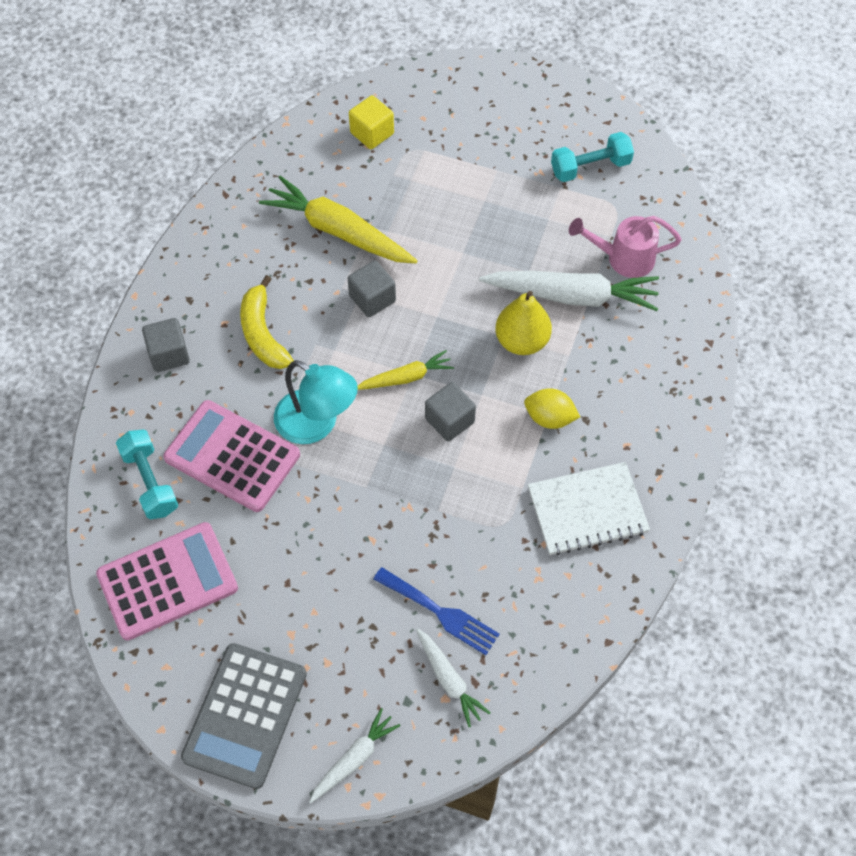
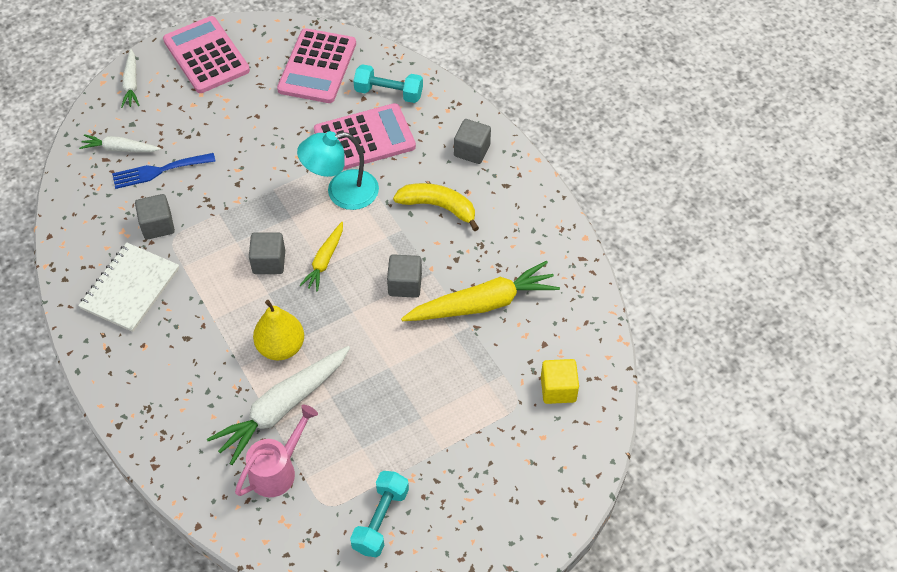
camera: 130 degrees right, 5 degrees down
(245, 715) = (206, 55): grey calculator -> pink calculator
(502, 551) = (157, 225): none -> grey cube
(549, 418) = (210, 318): yellow lemon -> none

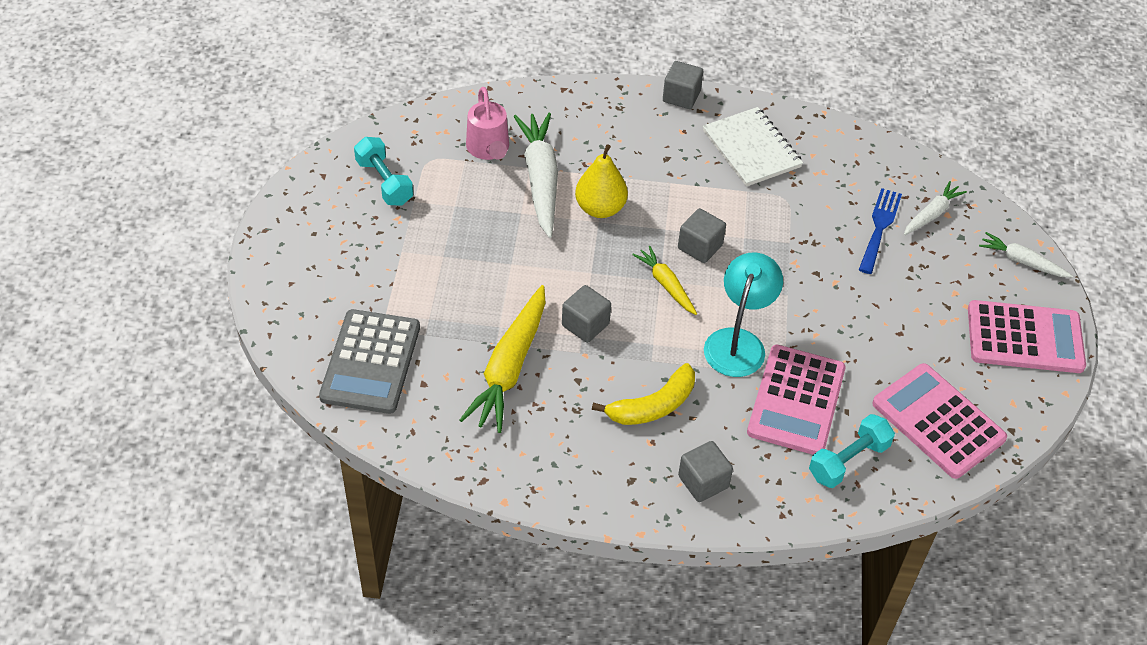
camera: 125 degrees right, 5 degrees down
(157, 225) = (810, 196): grey cube -> grey cube (681, 96)
(558, 389) = (370, 362): yellow cube -> grey calculator

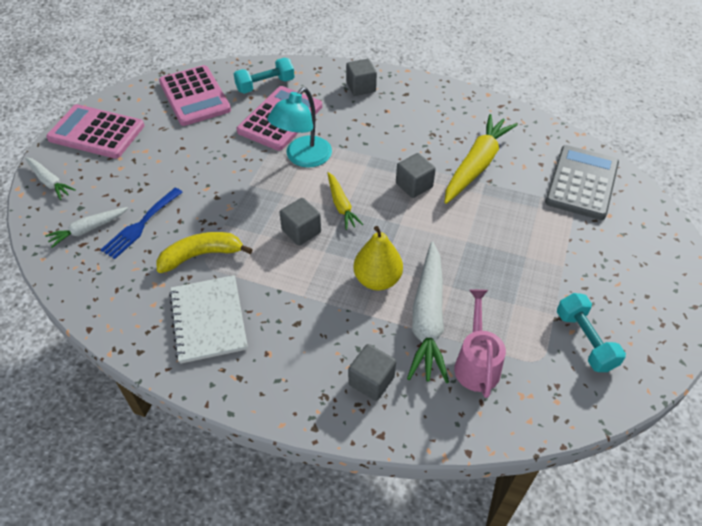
camera: 165 degrees left, 0 degrees up
(653, 406) = (379, 129): yellow banana -> yellow banana (201, 255)
(681, 96) = (251, 400): grey cube -> grey cube (371, 381)

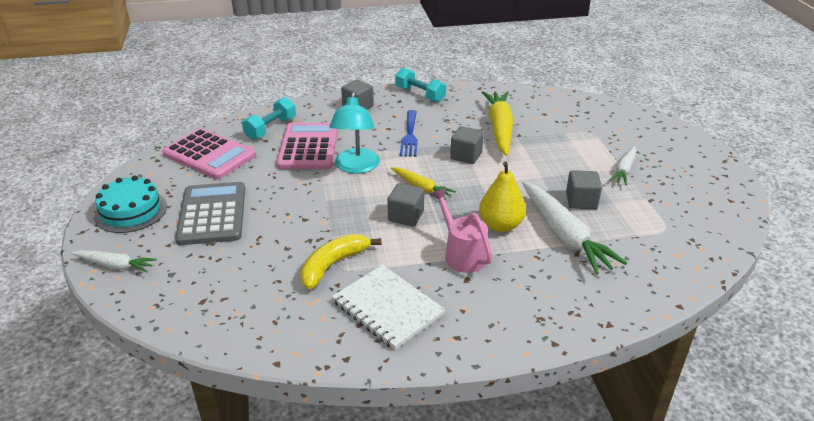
camera: 30 degrees left, 15 degrees down
(88, 229) = (198, 287): white carrot -> white carrot (624, 170)
(96, 132) = (131, 211): pink calculator -> turquoise cake
(140, 225) = (250, 265): blue fork -> blue fork (409, 136)
(371, 381) = (565, 292): grey cube -> grey cube (581, 201)
(476, 363) = (627, 249): pink watering can -> pink watering can (462, 254)
(582, 183) = (583, 116): grey calculator -> grey calculator (212, 214)
(585, 340) = (681, 206): turquoise dumbbell -> turquoise dumbbell (420, 94)

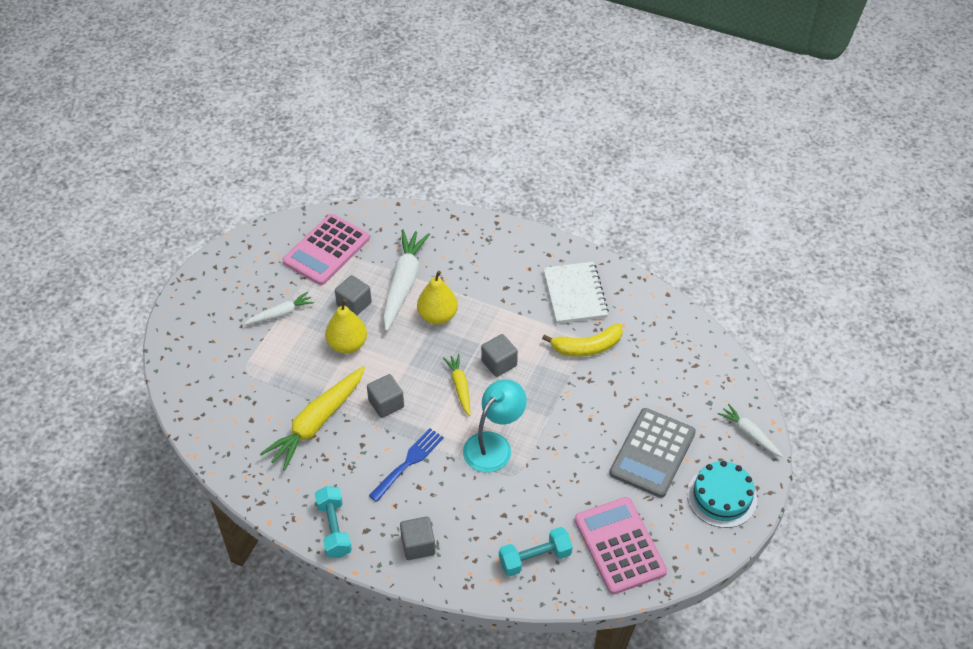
camera: 145 degrees left, 15 degrees up
(308, 147) = (517, 501): pink calculator -> pink calculator (326, 250)
(462, 254) = (490, 307): pink watering can -> none
(544, 174) = (347, 344): none -> yellow pear

